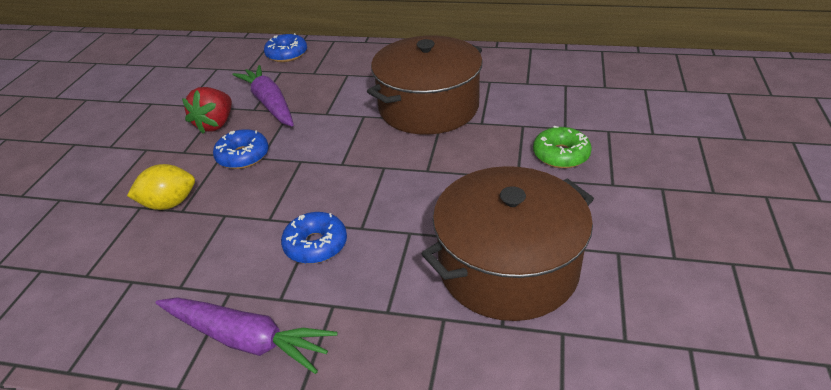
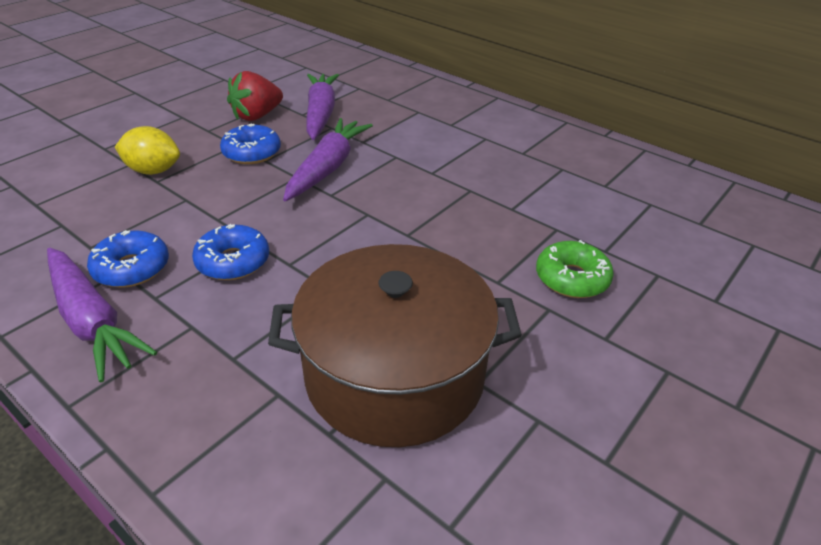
camera: 25 degrees right, 0 degrees up
(287, 54) = (379, 74): blue donut -> blue donut (132, 268)
(318, 144) = (327, 168): none -> purple carrot
(428, 107) = (469, 172): brown pot -> none

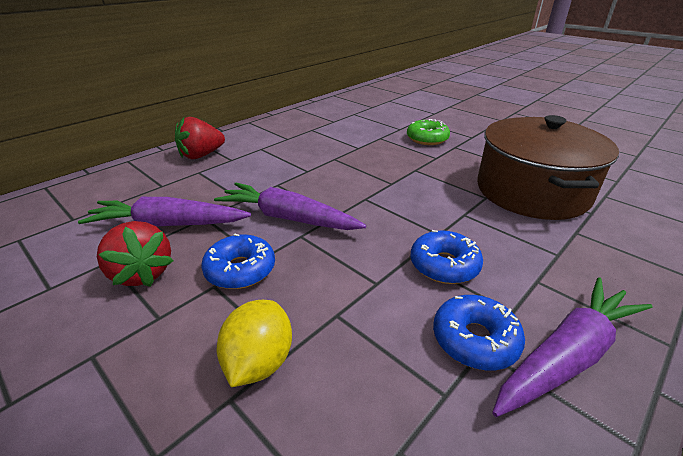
camera: 85 degrees left, 5 degrees down
(457, 107) = (201, 155): none -> red strawberry

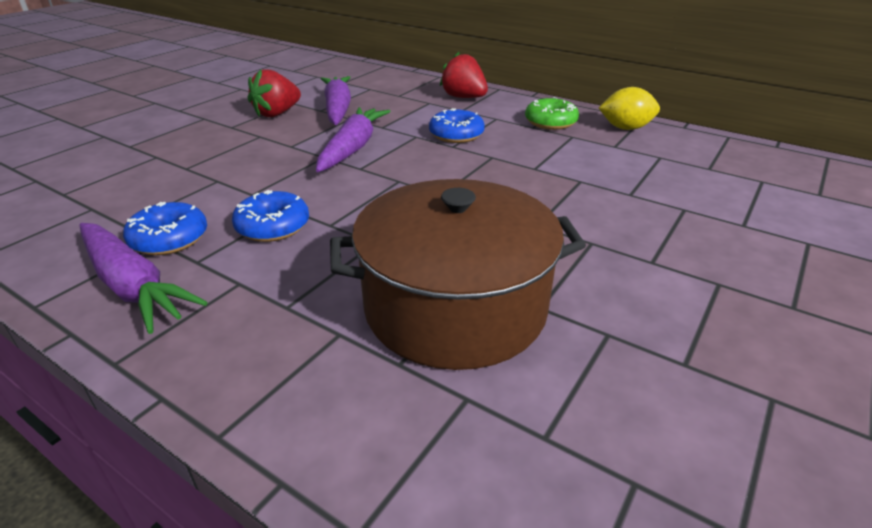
camera: 80 degrees right, 0 degrees up
(240, 270) = (277, 141): blue donut -> blue donut (456, 135)
(259, 361) = (181, 160): yellow lemon -> yellow lemon (625, 128)
(427, 139) = (606, 217): green donut -> green donut (550, 122)

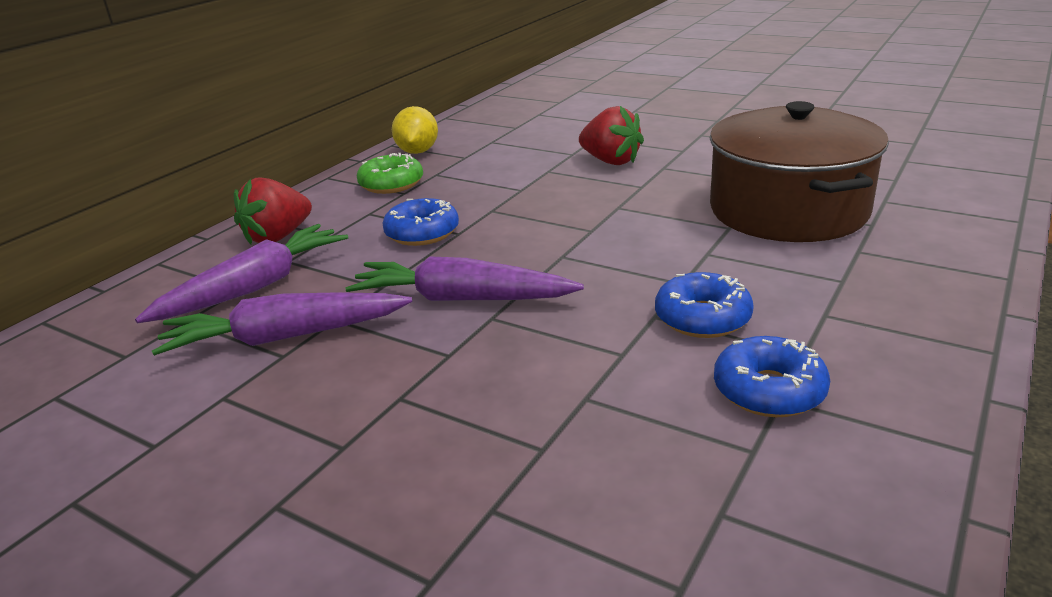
camera: 90 degrees left, 5 degrees down
(133, 286) = (880, 384): purple carrot -> purple carrot (255, 287)
(277, 113) = (284, 402): red strawberry -> red strawberry (611, 161)

